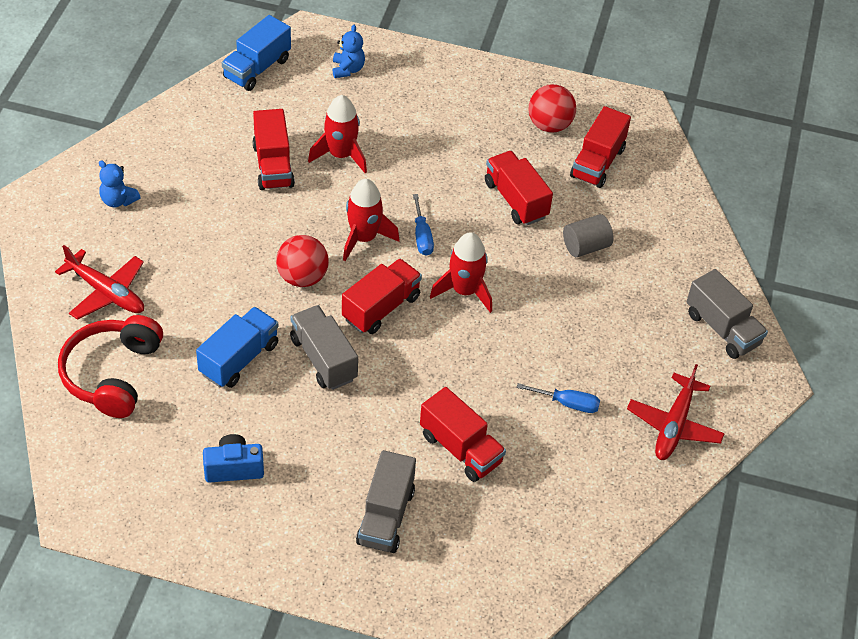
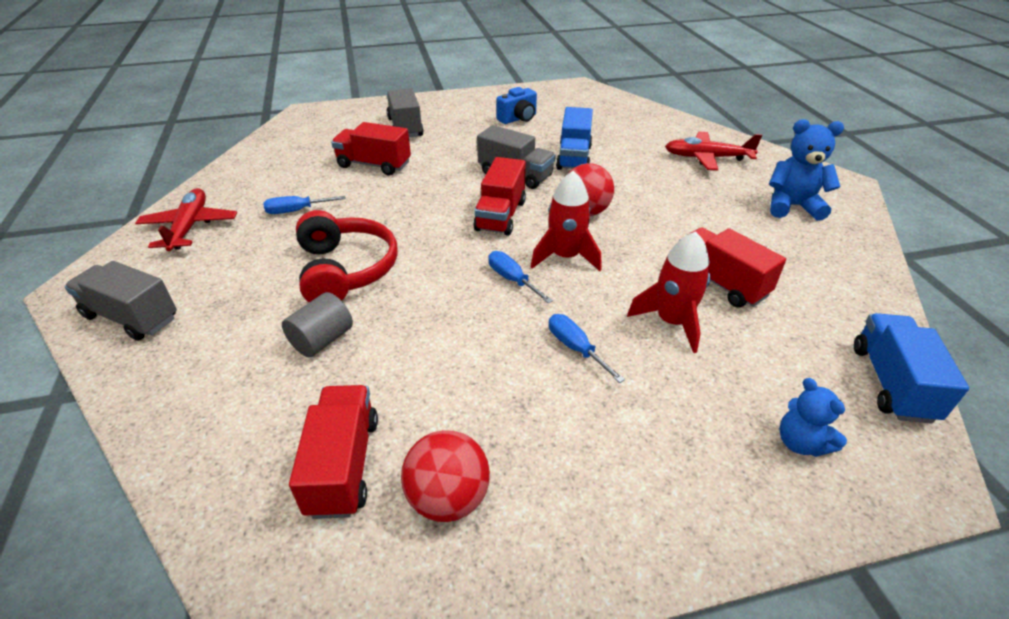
camera: 155 degrees right, 10 degrees down
(112, 374) = (641, 129): red headphones -> red headphones (345, 270)
(118, 200) = (792, 206): blue teddy bear -> blue teddy bear, size x1.59
(420, 167) = (575, 348): none -> blue screwdriver
(464, 291) = (435, 252): red rocket -> none
(516, 200) = (435, 358): red truck -> none

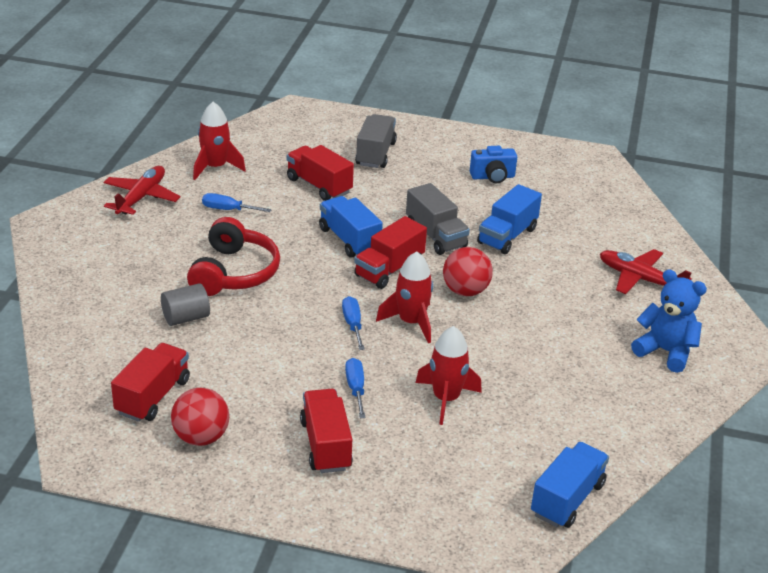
camera: 25 degrees right, 5 degrees down
(131, 317) = (72, 256): grey truck -> none
(257, 177) = (215, 167): none -> red rocket
(441, 202) = (349, 240): none -> blue truck
(719, 283) = (517, 387): red truck -> red truck (325, 445)
(800, 443) = (452, 501): blue teddy bear -> none

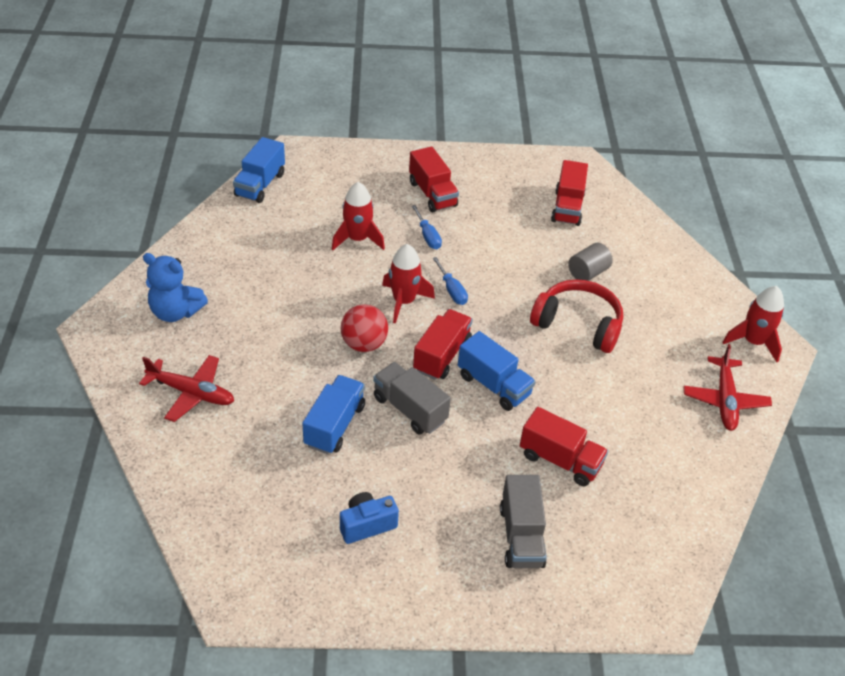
camera: 165 degrees right, 10 degrees up
(201, 437) = (517, 186): red ball -> none
(215, 167) = (685, 464): red rocket -> red rocket (753, 342)
(228, 210) = (631, 401): blue screwdriver -> none
(234, 273) = (578, 324): red headphones -> red headphones turned 120 degrees clockwise

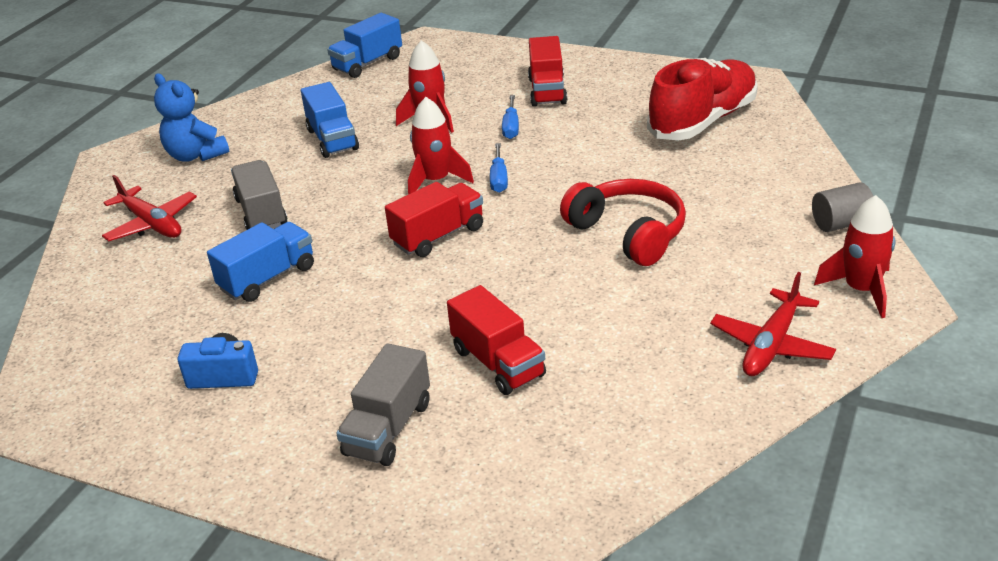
camera: 30 degrees right, 10 degrees down
(364, 344) = (360, 211): red ball -> none
(410, 409) = (361, 279): grey truck -> grey truck (261, 213)
(493, 385) = (476, 274): blue truck -> blue truck (332, 139)
(567, 207) = (703, 121): red truck -> red shoe
(587, 272) = (680, 185): grey cylinder -> grey cylinder (841, 224)

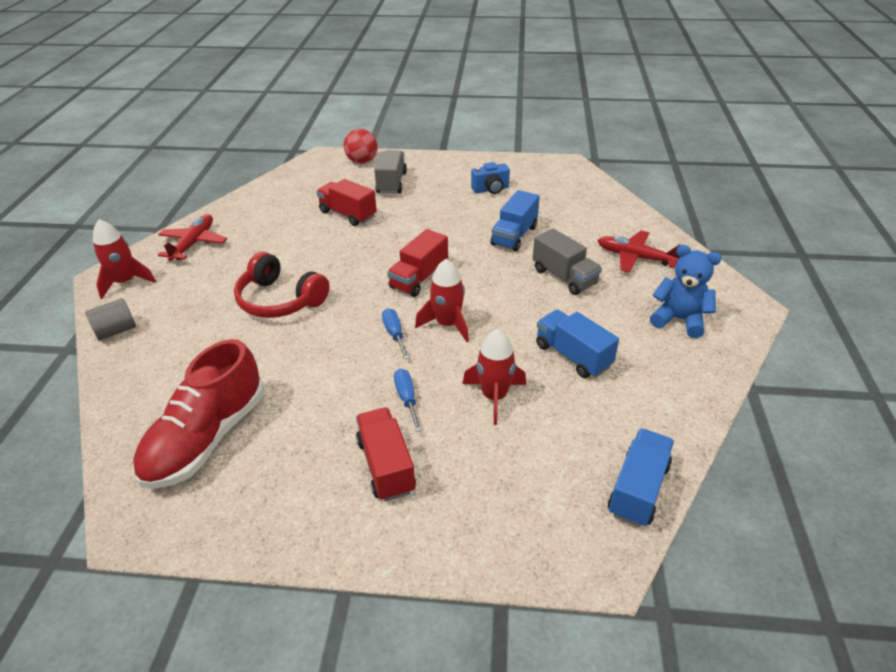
camera: 160 degrees right, 5 degrees up
(419, 515) = (362, 161): none -> red ball

